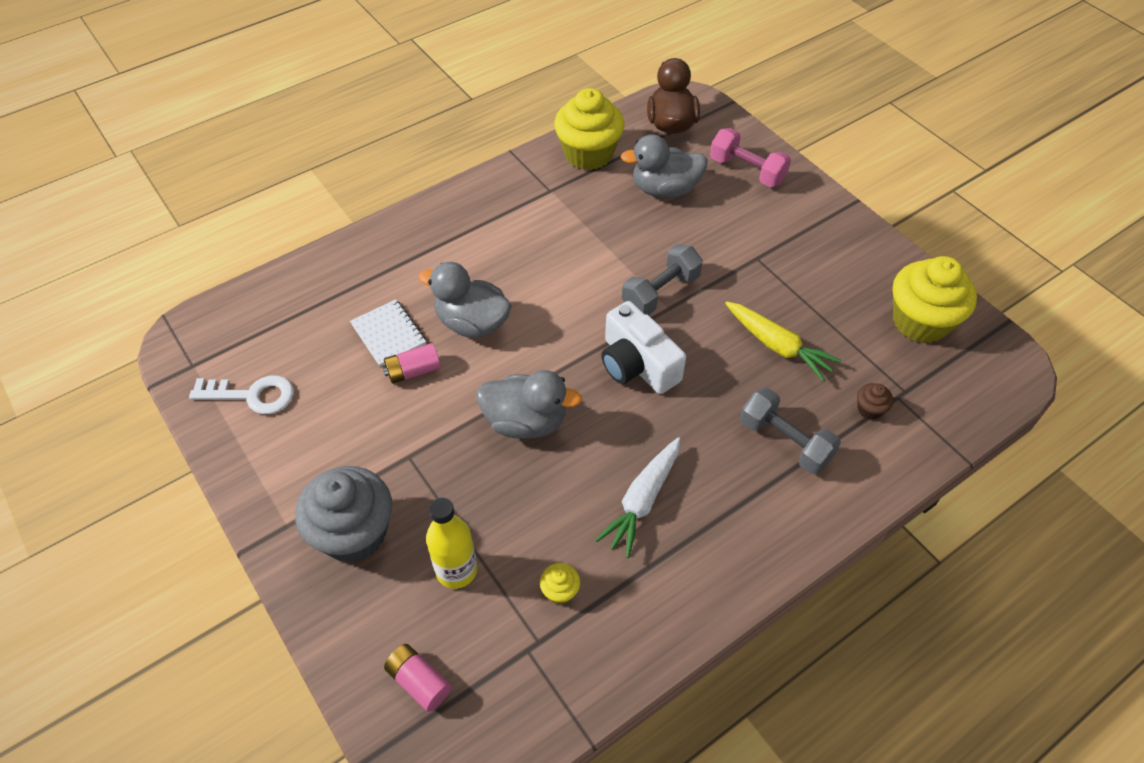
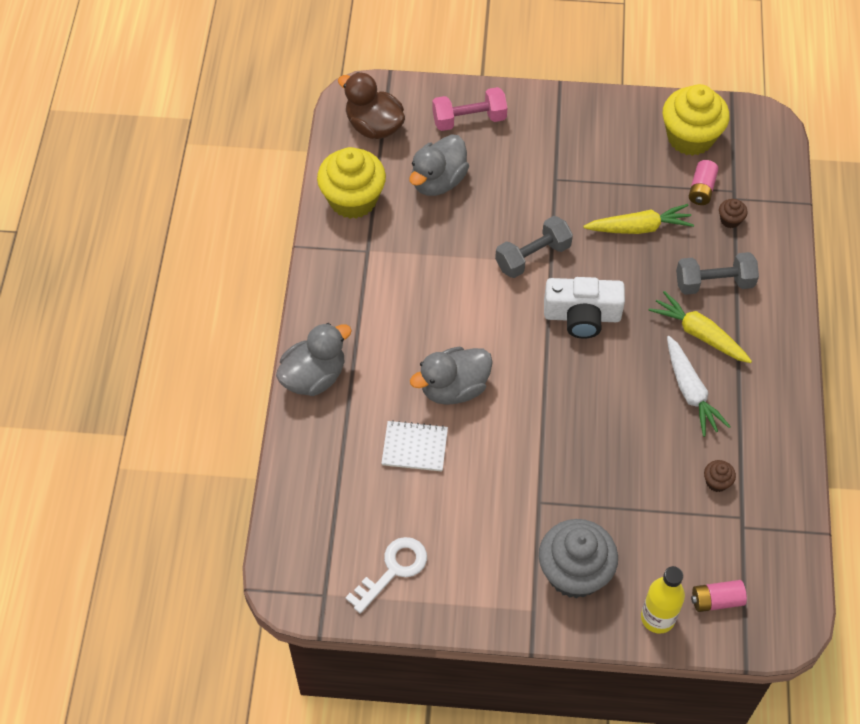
camera: 50 degrees left, 5 degrees up
(413, 371) = (465, 453): pink battery -> pink battery (701, 189)
(456, 570) = (654, 530): yellow bottle -> yellow bottle (658, 618)
(525, 422) = (571, 414): grey duck -> grey duck (314, 377)
(560, 591) = (717, 482): yellow cupcake -> brown cupcake
(660, 292) = (533, 256): grey dumbbell -> grey dumbbell turned 60 degrees clockwise
(714, 466) = (699, 334): none -> yellow carrot

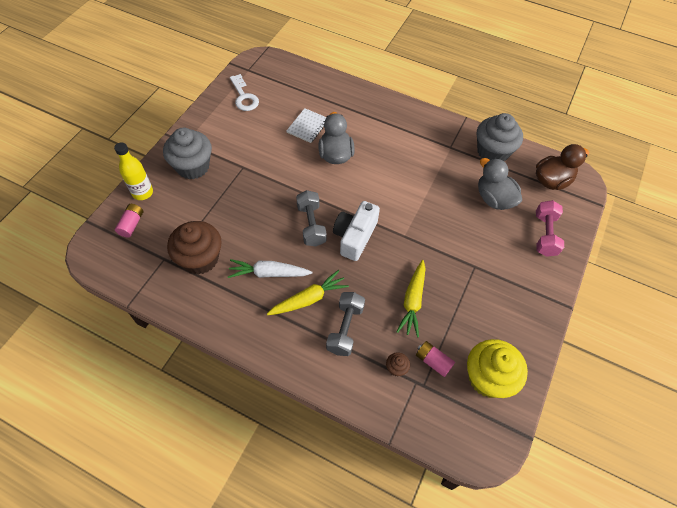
camera: 110 degrees right, 0 degrees up
(314, 377) = (373, 100): grey duck -> none
(353, 199) = (492, 152): yellow cupcake -> grey cupcake
(533, 256) = (413, 227): grey dumbbell -> grey dumbbell (311, 225)
(717, 482) = (200, 259): brown cupcake -> brown cupcake, size x2.39

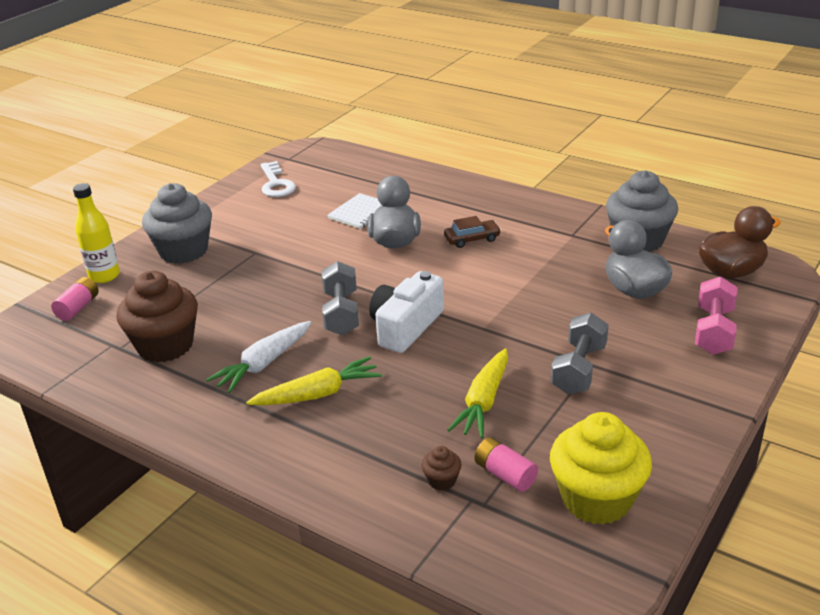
camera: 10 degrees right, 25 degrees down
(269, 273) = (264, 364): white carrot -> white carrot turned 60 degrees counterclockwise
(345, 329) = (367, 430): grey dumbbell -> grey dumbbell (578, 369)
(386, 152) = (472, 239): none -> brown car

